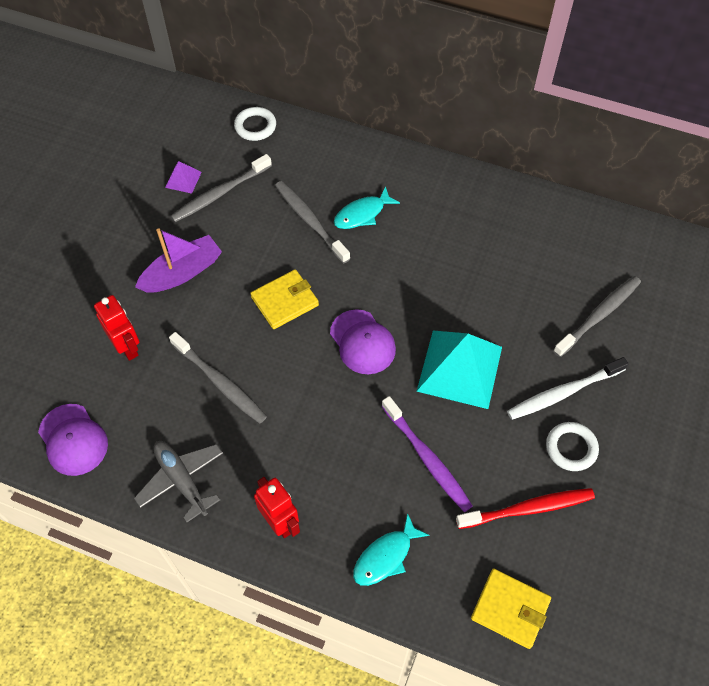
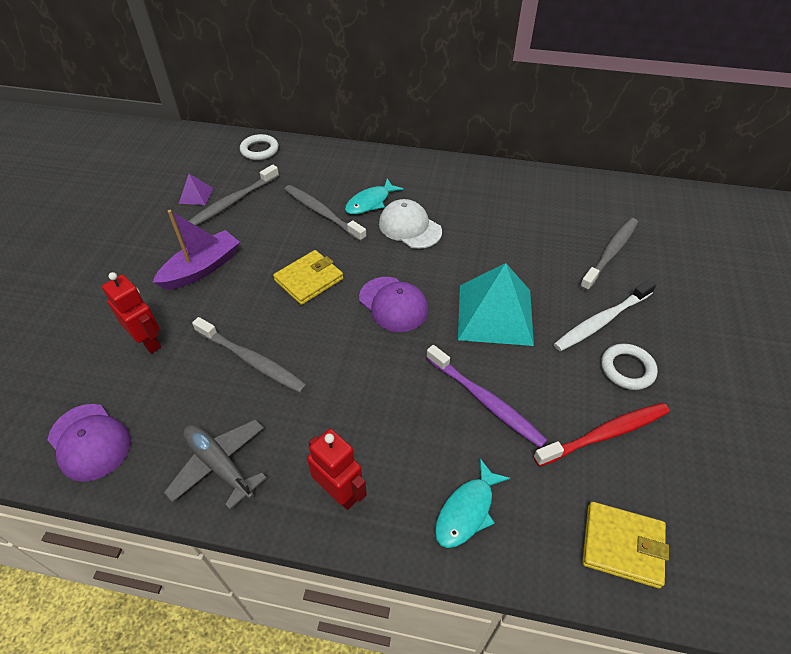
camera: 10 degrees left, 10 degrees down
(397, 252) = (409, 227): none -> white cap

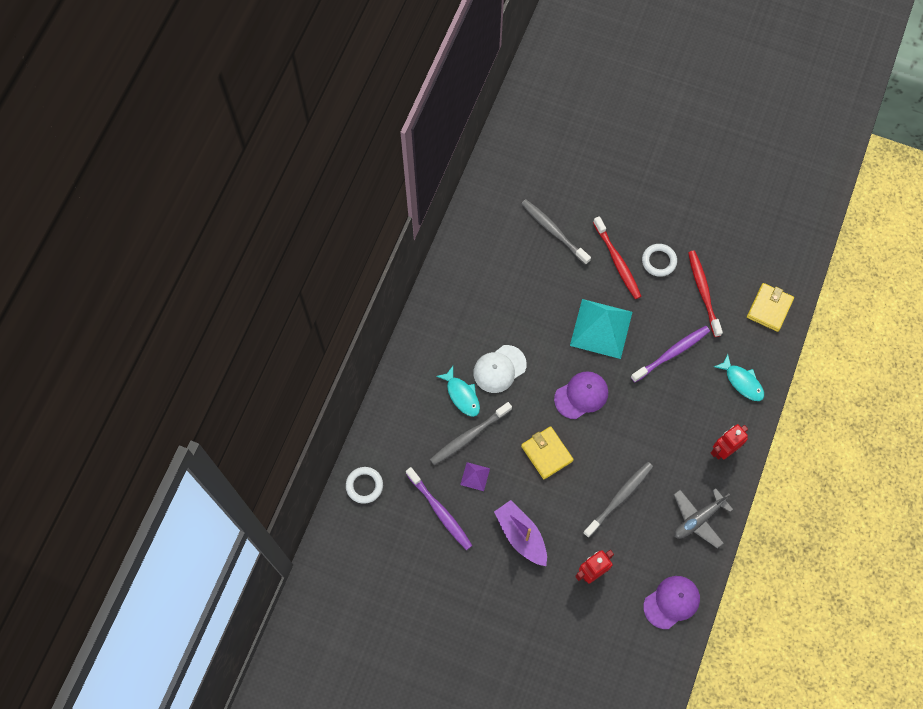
camera: 80 degrees left, 20 degrees up
(196, 195) = (424, 544): purple pyramid -> purple pyramid (475, 476)
(232, 202) = (440, 511): grey toothbrush -> purple toothbrush
(601, 321) = (617, 262): white toothbrush -> red toothbrush

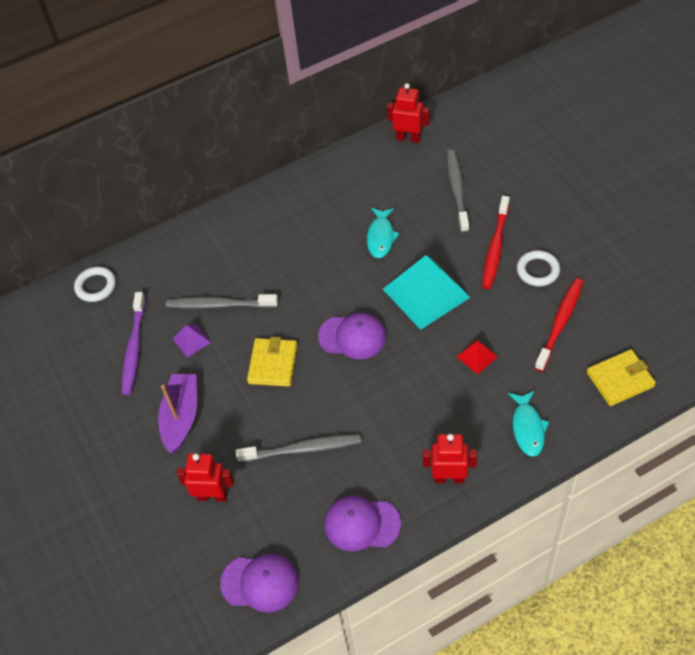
camera: 45 degrees right, 15 degrees down
(462, 395) = (246, 269): turquoise fish -> turquoise fish (381, 237)
(482, 208) = (408, 138): none -> red robot
(499, 369) = (299, 268): white cap -> none
(672, 353) = (477, 356): purple toothbrush -> red pyramid
(698, 519) = (361, 524): grey plane -> purple cap

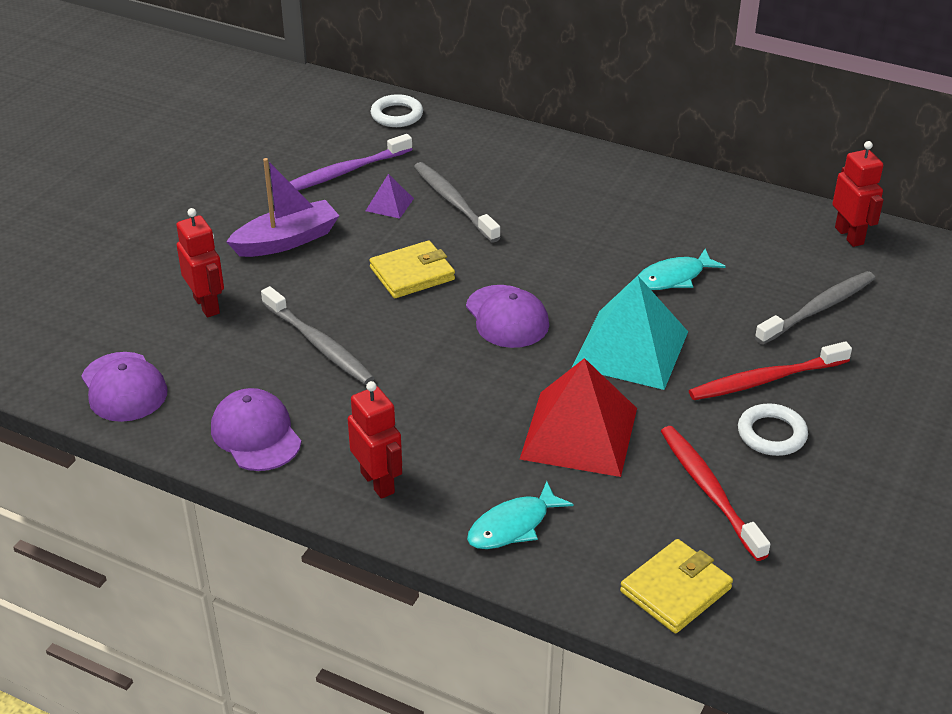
camera: 50 degrees right, 15 degrees down
(477, 356) = (579, 433): red pyramid -> red pyramid, size x2.23
(560, 323) = (709, 490): red toothbrush -> red toothbrush turned 105 degrees counterclockwise
(620, 379) = (675, 590): yellow wallet -> yellow wallet turned 75 degrees counterclockwise

